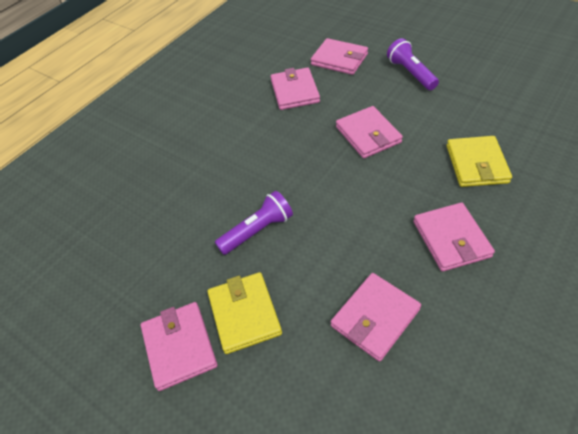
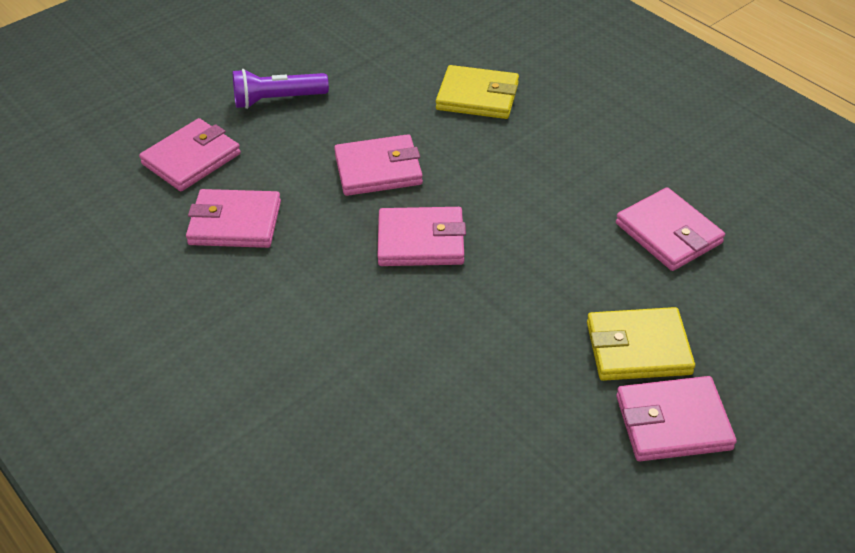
camera: 80 degrees left, 5 degrees down
(257, 231) = (507, 314): purple flashlight -> none
(451, 239) = (580, 148): pink wallet -> pink wallet (421, 241)

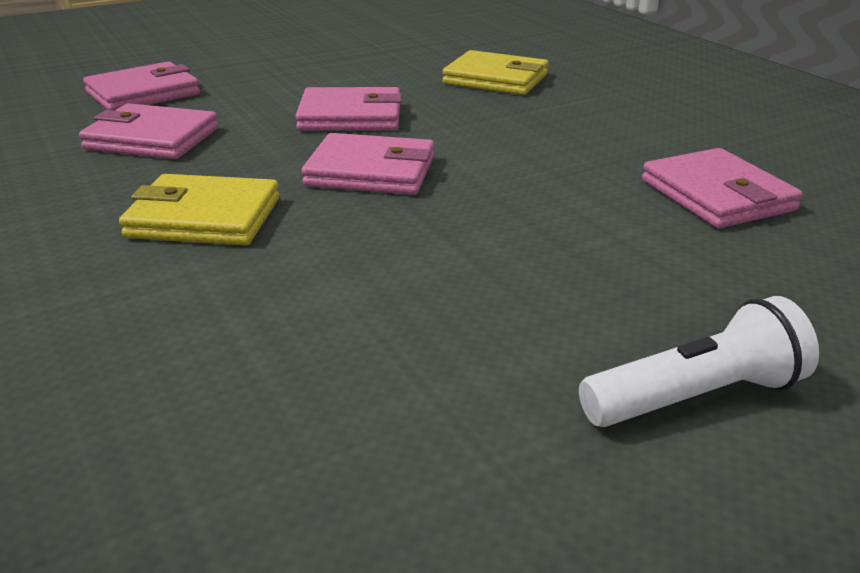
camera: 10 degrees right, 15 degrees down
(277, 100) = (269, 66): purple flashlight -> none
(638, 348) = (650, 300): yellow wallet -> yellow wallet (204, 218)
(673, 423) = (696, 397): pink wallet -> white flashlight

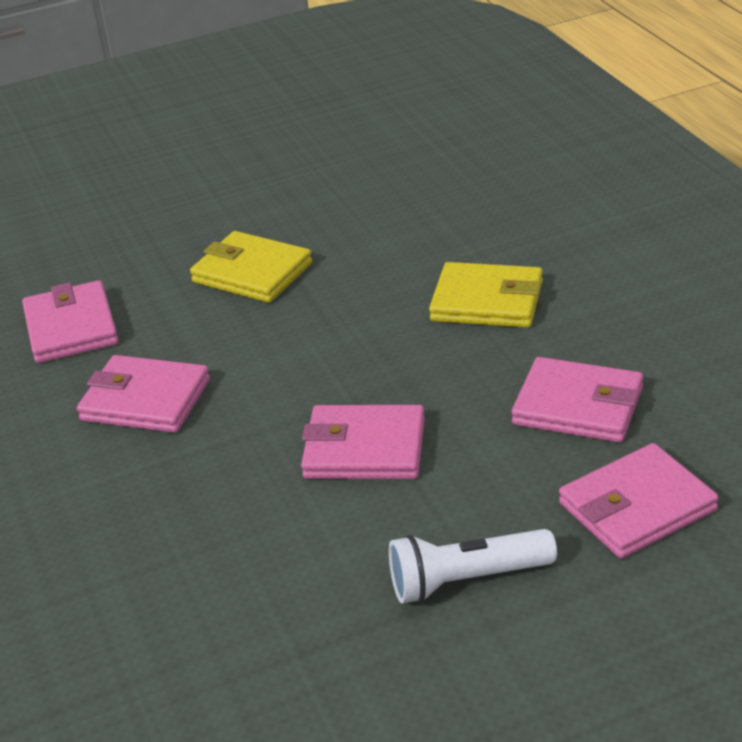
camera: 170 degrees left, 5 degrees up
(371, 171) = (350, 355): pink wallet -> pink wallet (145, 400)
(495, 79) = (160, 542): yellow wallet -> yellow wallet (252, 273)
(696, 397) = (208, 194): white flashlight -> white flashlight (467, 580)

